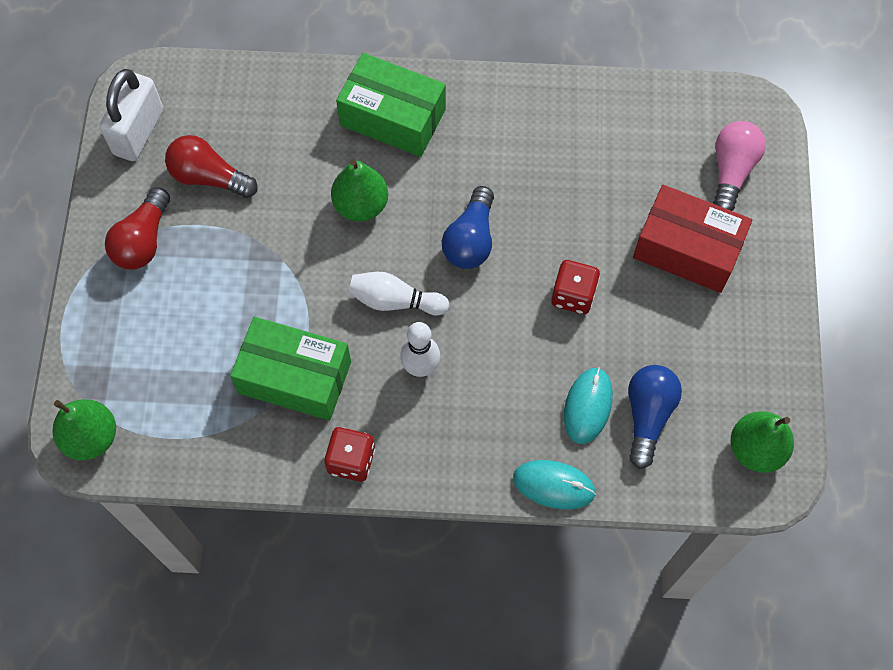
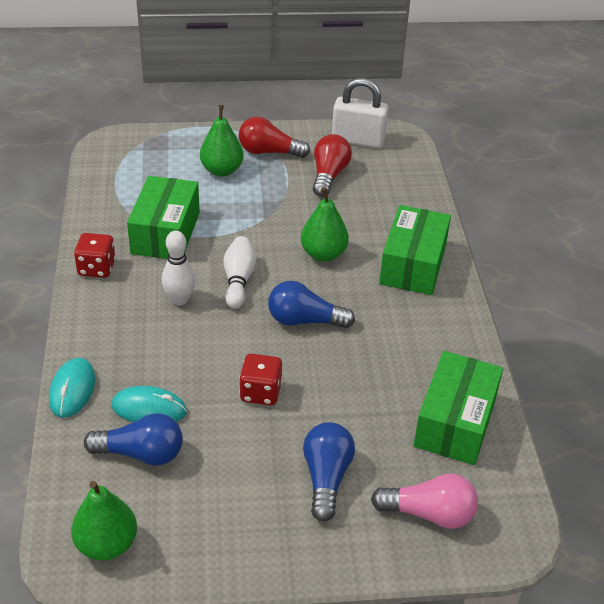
camera: 80 degrees right, 25 degrees down
(91, 437) = (114, 147): green pear -> green pear (222, 170)
(626, 127) = (455, 422): none -> green box
(687, 249) = (326, 478): red box -> blue light bulb

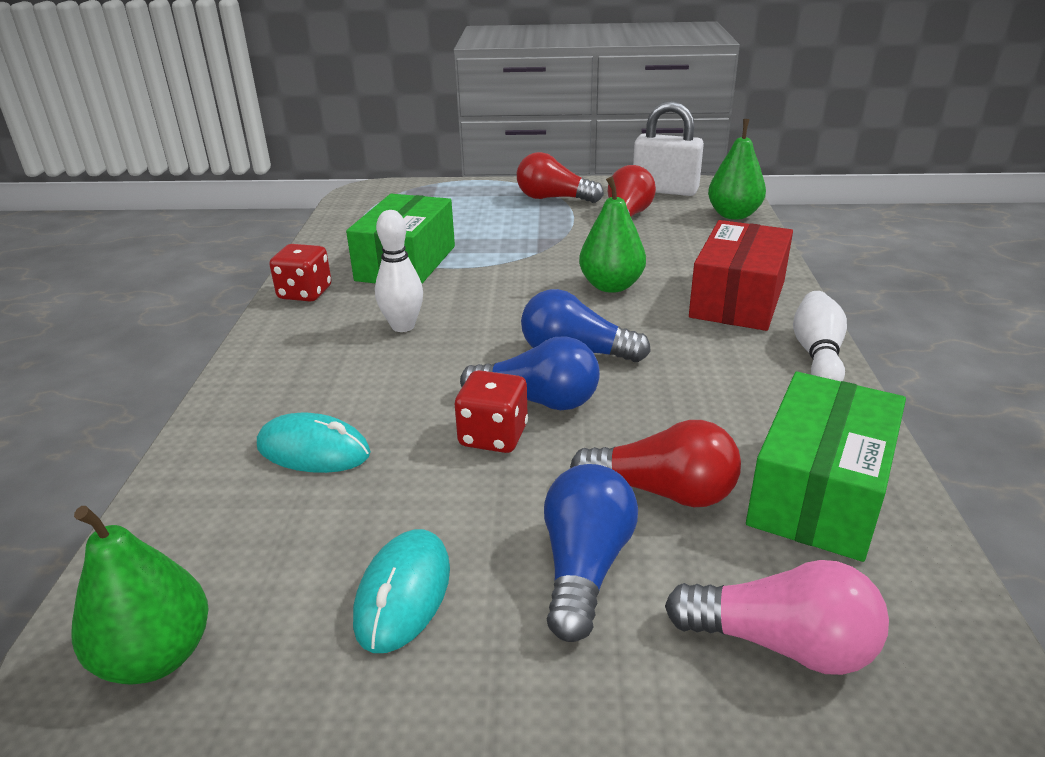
camera: 10 degrees right, 10 degrees down
(72, 390) = (210, 421): turquoise mouse -> turquoise mouse (403, 593)
(141, 454) = (277, 511): blue light bulb -> blue light bulb (538, 401)
(222, 170) = (492, 212): green pear -> green pear (733, 215)
(238, 280) = (489, 309): white bowling pin -> white bowling pin (817, 354)
(366, 427) = (662, 492): none -> red light bulb
(413, 265) = (737, 299): green box -> red box

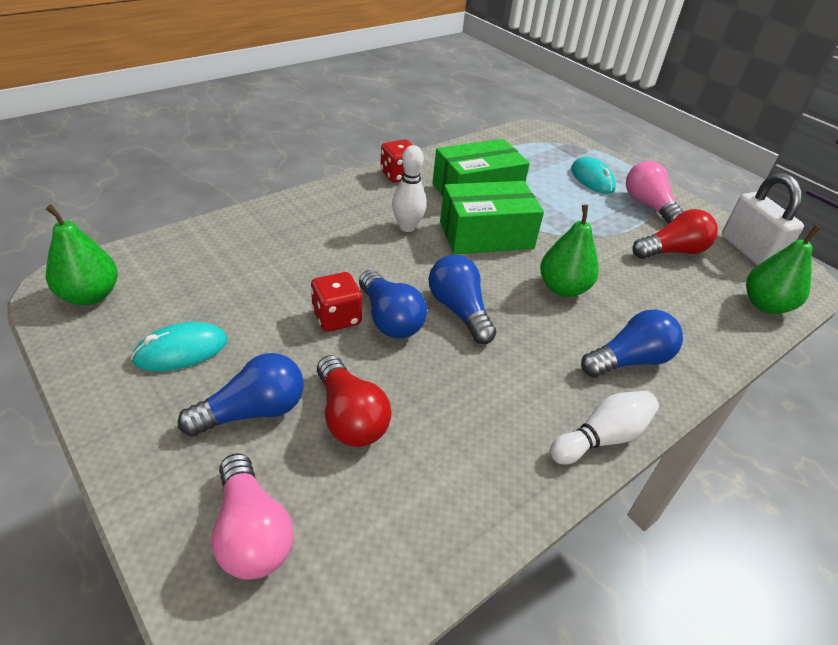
camera: 45 degrees right, 10 degrees up
(313, 450) = (263, 259): turquoise mouse -> turquoise mouse (592, 179)
(553, 198) = (648, 205): red light bulb -> pink light bulb
(737, 299) = (629, 360): red box -> blue light bulb
(819, 492) = (420, 500): green box -> green box (486, 235)

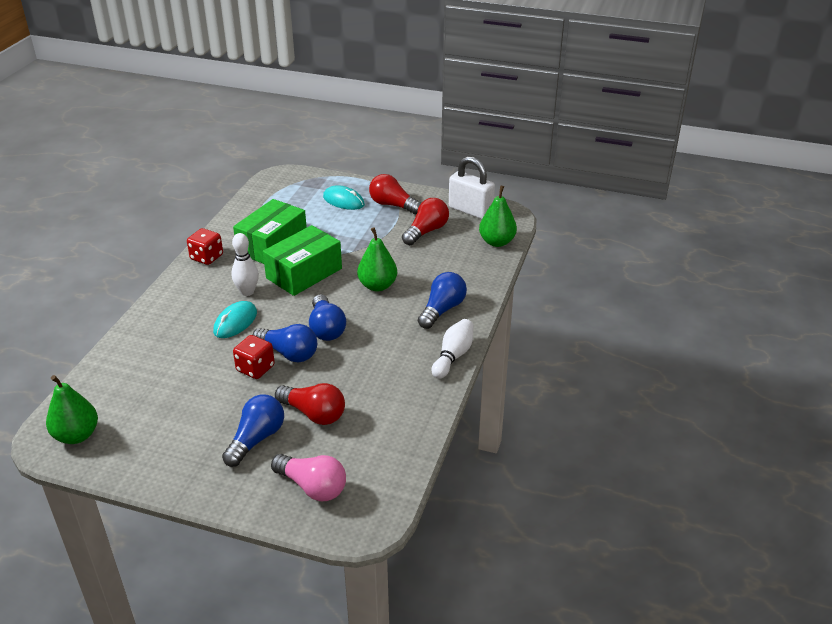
camera: 30 degrees left, 5 degrees down
(181, 351) = (178, 433): turquoise mouse -> turquoise mouse (235, 322)
(459, 310) = (326, 328): blue light bulb -> blue light bulb turned 135 degrees counterclockwise
(648, 205) = (393, 205): pink light bulb -> red light bulb

